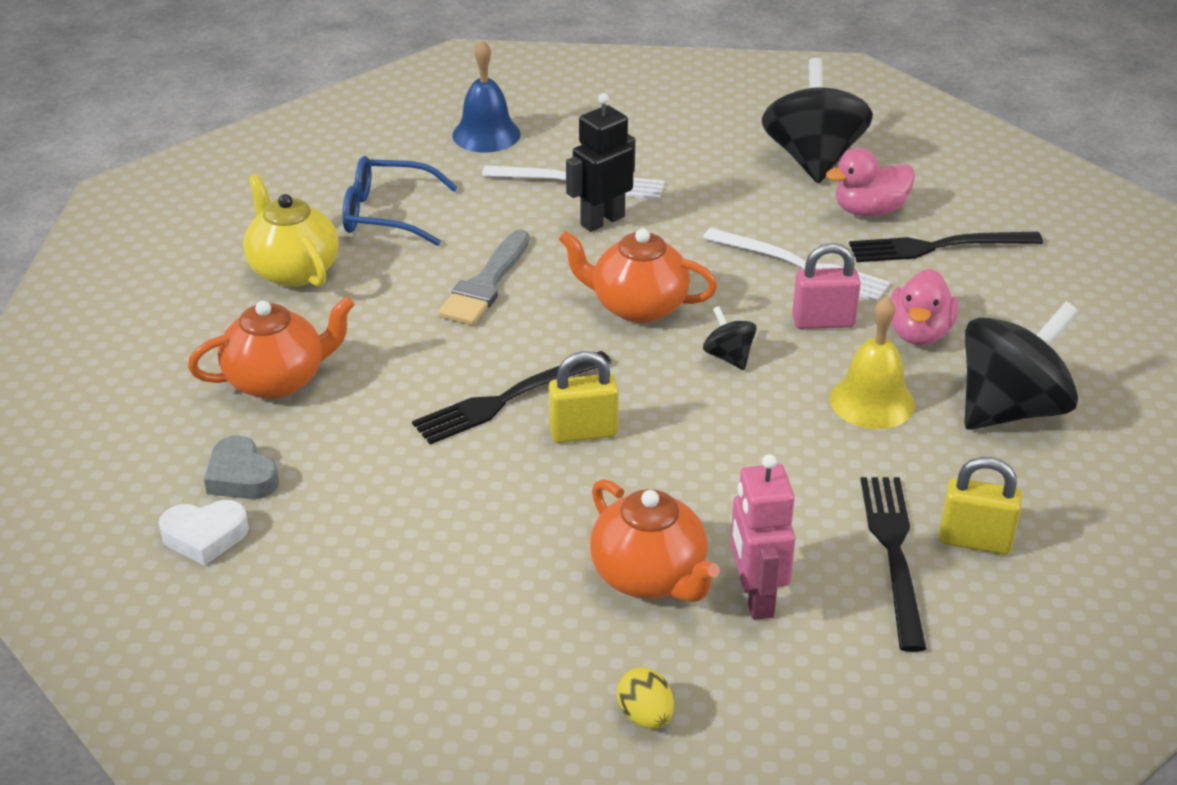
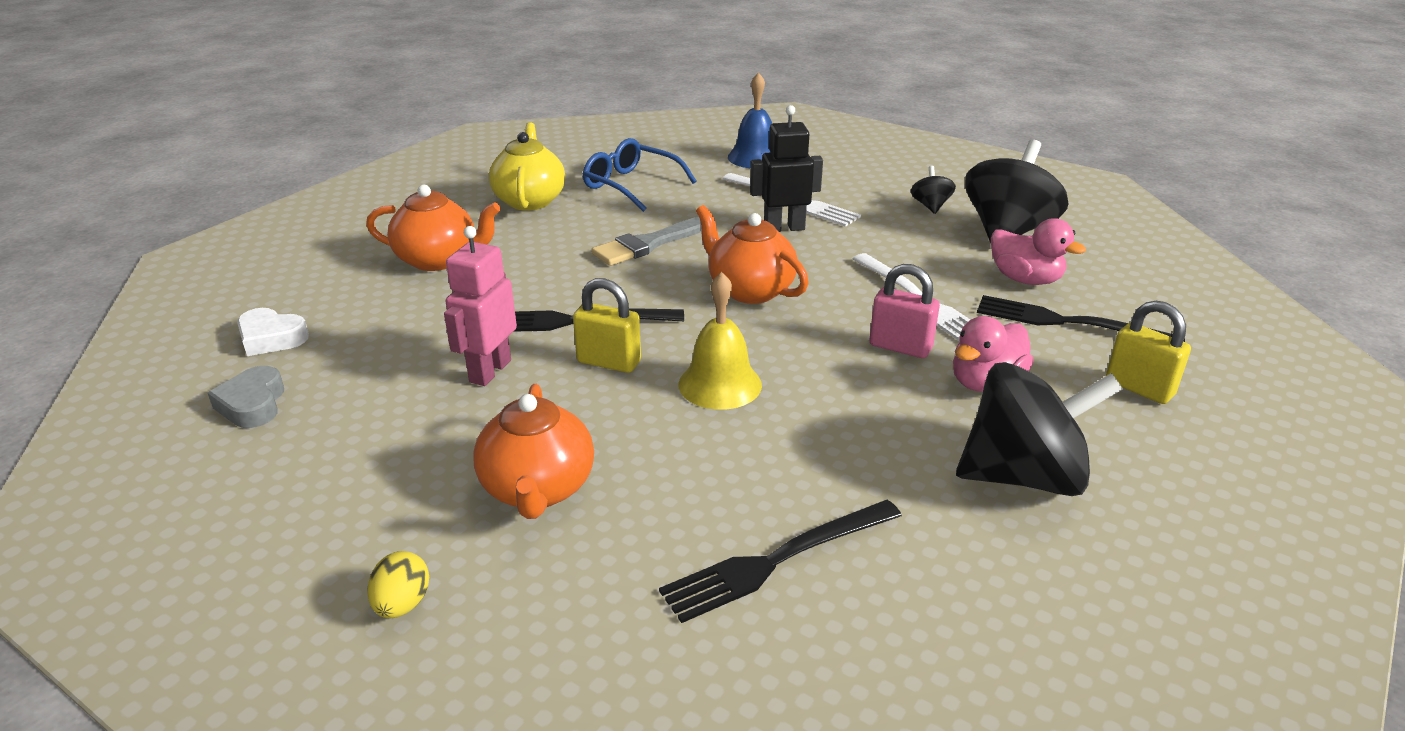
camera: 30 degrees right, 5 degrees down
(241, 476) = (341, 309): grey heart -> grey heart (252, 404)
(728, 357) = (788, 347): black spinning top -> black spinning top (930, 206)
(755, 598) = (607, 544): pink robot -> pink robot (489, 371)
(869, 211) = (1025, 279): pink duck -> pink duck turned 150 degrees counterclockwise
(872, 401) = (885, 422): yellow bell -> yellow bell (720, 384)
(894, 554) = (778, 560): black fork -> black fork turned 150 degrees counterclockwise
(974, 540) = (873, 581): yellow padlock -> yellow padlock (1139, 388)

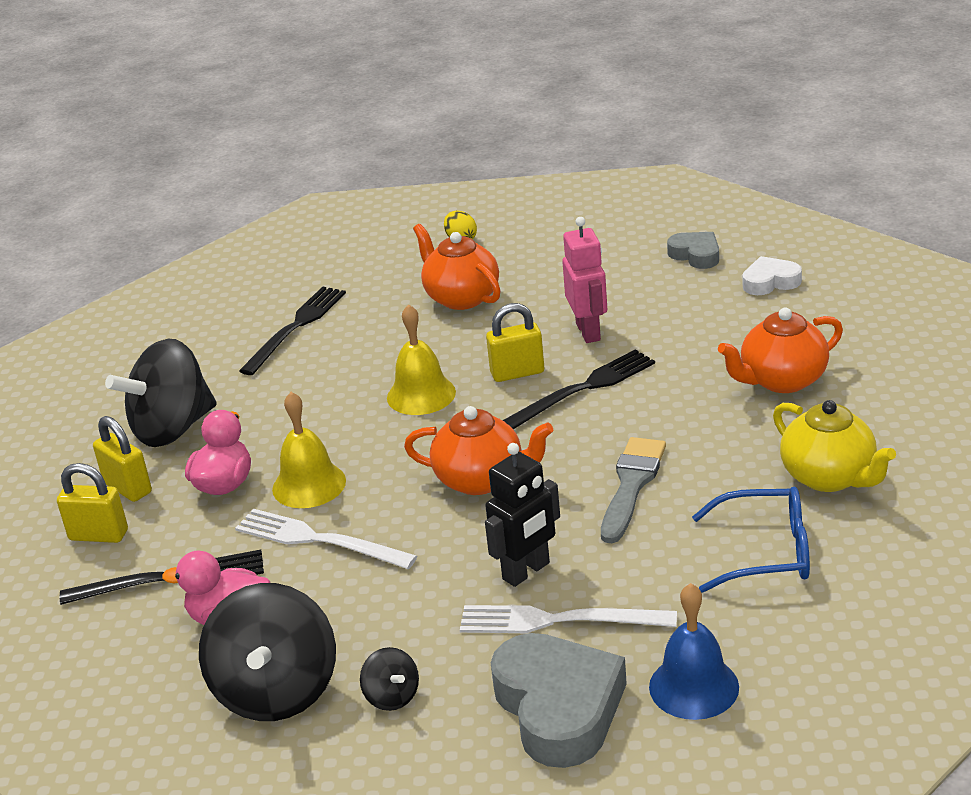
camera: 150 degrees right, 0 degrees up
(836, 173) = (558, 708): none -> grey heart
(900, 347) = (309, 485): pink padlock -> yellow bell
(1098, 424) = (128, 488): none -> yellow padlock

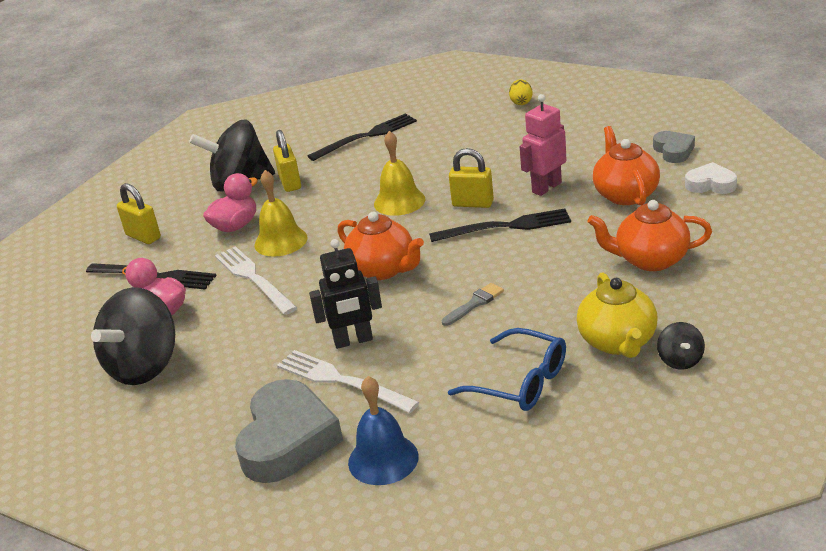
camera: 30 degrees right, 0 degrees up
(128, 488) = (183, 212): yellow padlock -> yellow padlock (290, 183)
(392, 697) = (201, 394): black spinning top -> black spinning top (680, 360)
(461, 297) = (485, 142): orange teapot -> orange teapot (625, 194)
(588, 332) = (546, 187): pink robot -> pink robot turned 150 degrees counterclockwise
(631, 485) = (474, 304): grey brush -> grey brush, size x0.61

